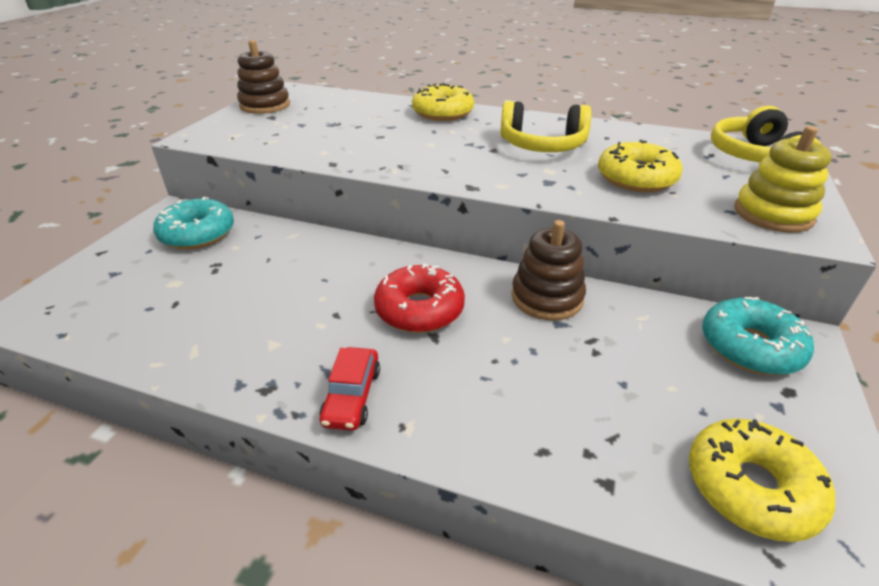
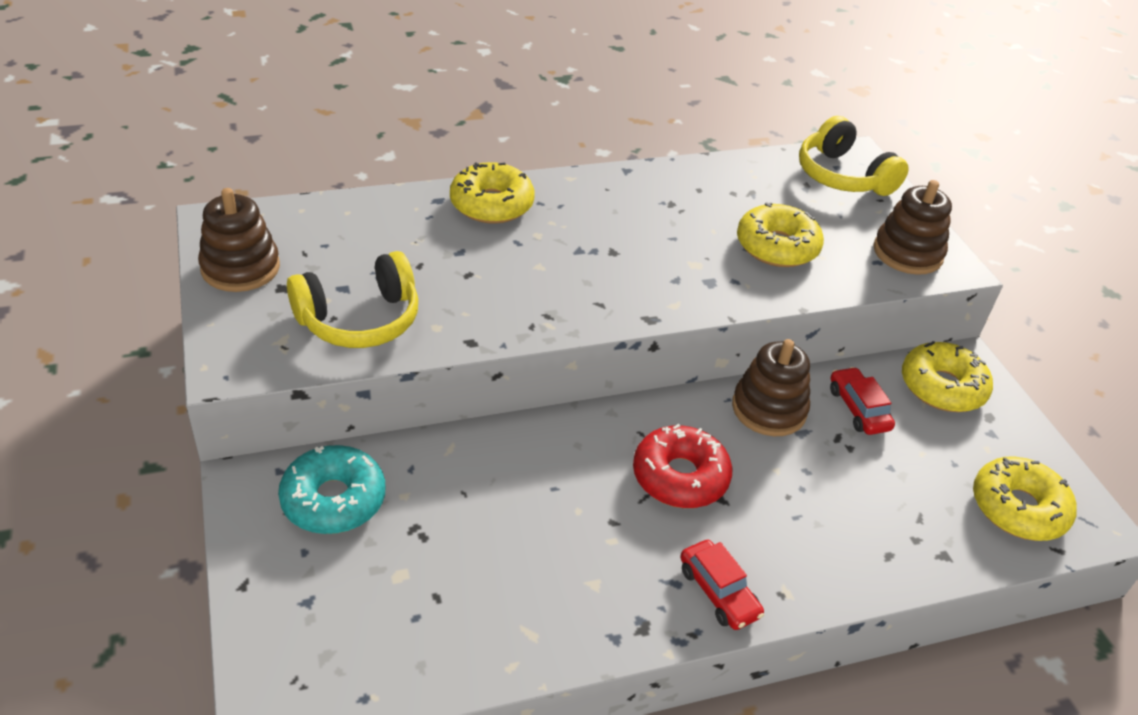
camera: 40 degrees left, 5 degrees up
(542, 145) = (653, 226): yellow headphones -> yellow headphones (359, 319)
(635, 328) = (858, 409): none -> red car
(750, 347) = (942, 387): turquoise donut -> yellow donut
(773, 214) = (907, 253): yellow stacking toy -> brown stacking toy

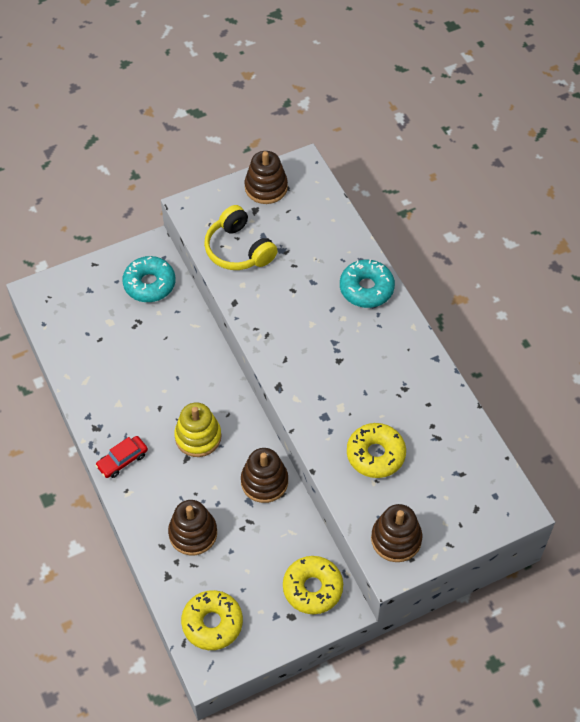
camera: 85 degrees right, 15 degrees up
(491, 204) = (366, 289): yellow donut -> turquoise donut
(680, 477) = (198, 437): red donut -> yellow stacking toy
(842, 176) = (482, 499): yellow headphones -> none
(858, 409) = (278, 534): red car -> none
(863, 510) = (193, 533): none -> brown stacking toy

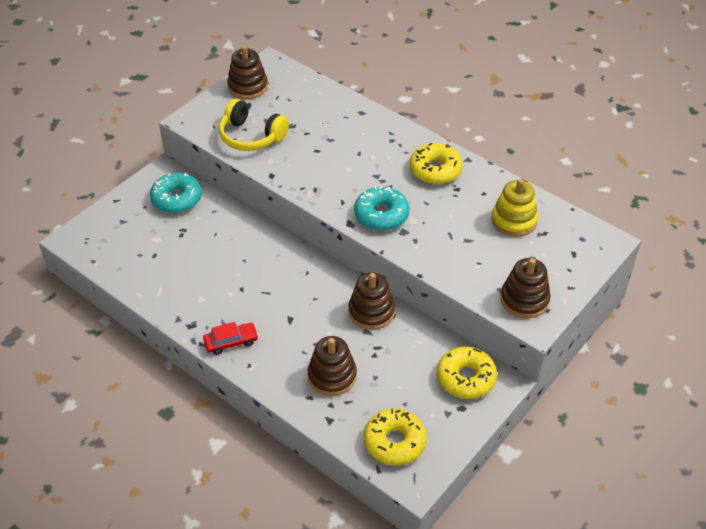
camera: 25 degrees left, 10 degrees down
(122, 460) = (231, 342): red car -> red car turned 135 degrees counterclockwise
(198, 437) = (290, 299): yellow stacking toy -> yellow stacking toy (514, 220)
(366, 289) = (378, 130): turquoise donut -> turquoise donut (381, 215)
(375, 455) = (465, 244): yellow donut -> yellow donut (435, 170)

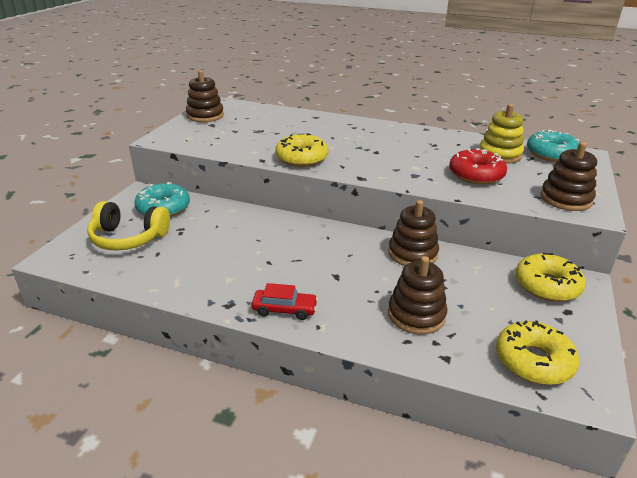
camera: 20 degrees left, 15 degrees down
(231, 342) = (284, 309): red car -> red car turned 45 degrees clockwise
(251, 136) = (226, 141): yellow headphones -> yellow headphones (128, 238)
(381, 215) = (385, 168): turquoise donut -> turquoise donut (551, 154)
(435, 170) = (406, 137): yellow donut -> yellow donut (302, 158)
(464, 245) = (476, 175): none -> red donut

